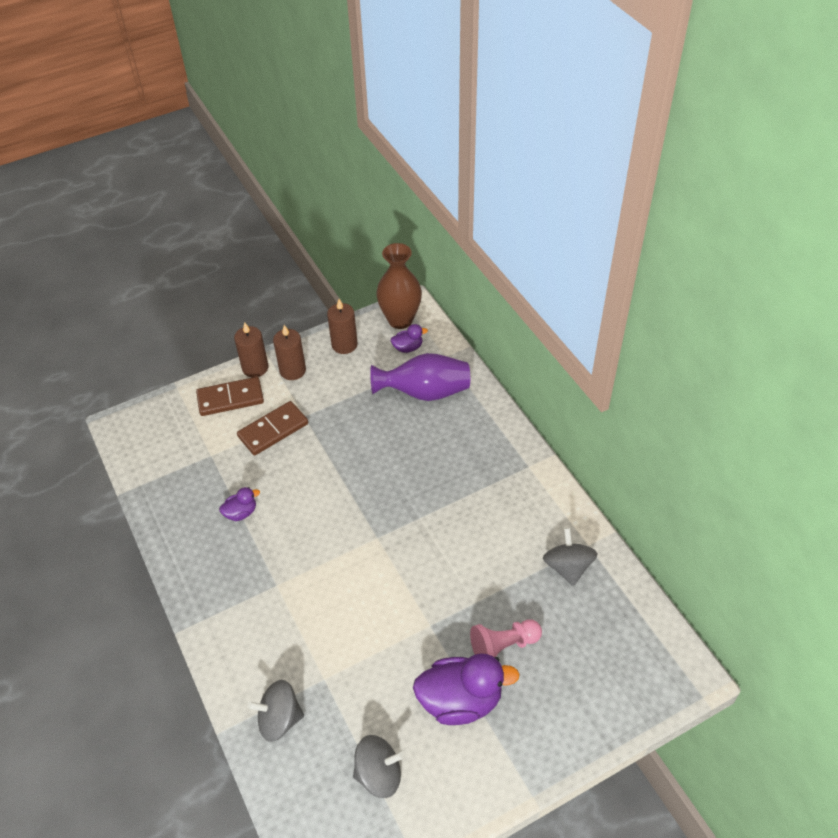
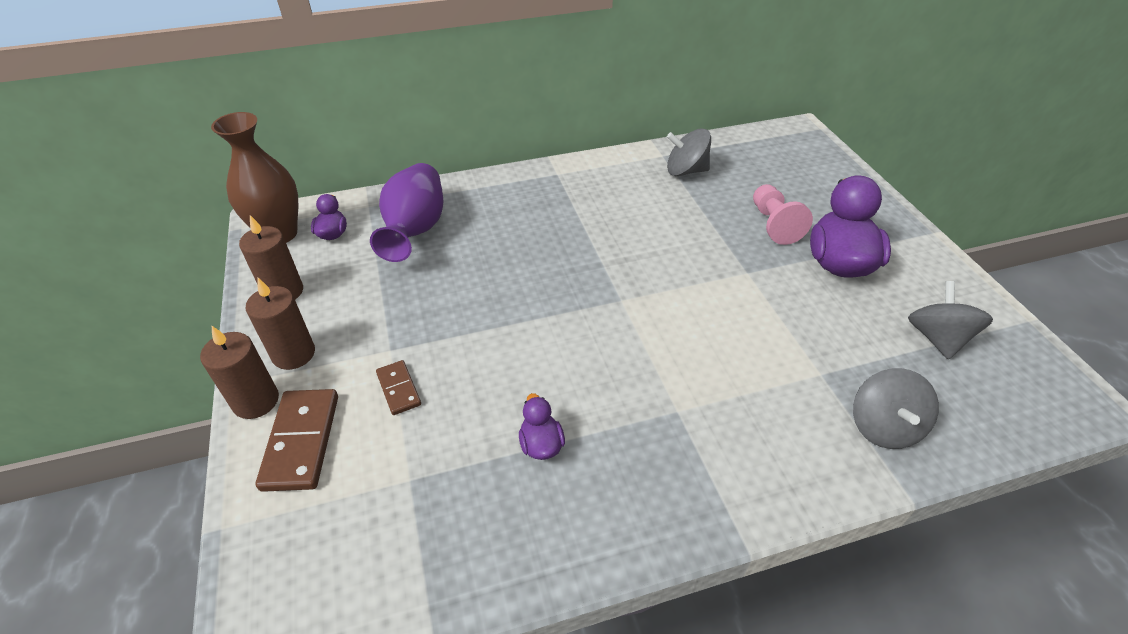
camera: 80 degrees left, 5 degrees down
(273, 430) = (399, 389): brown domino -> brown domino, size x0.57

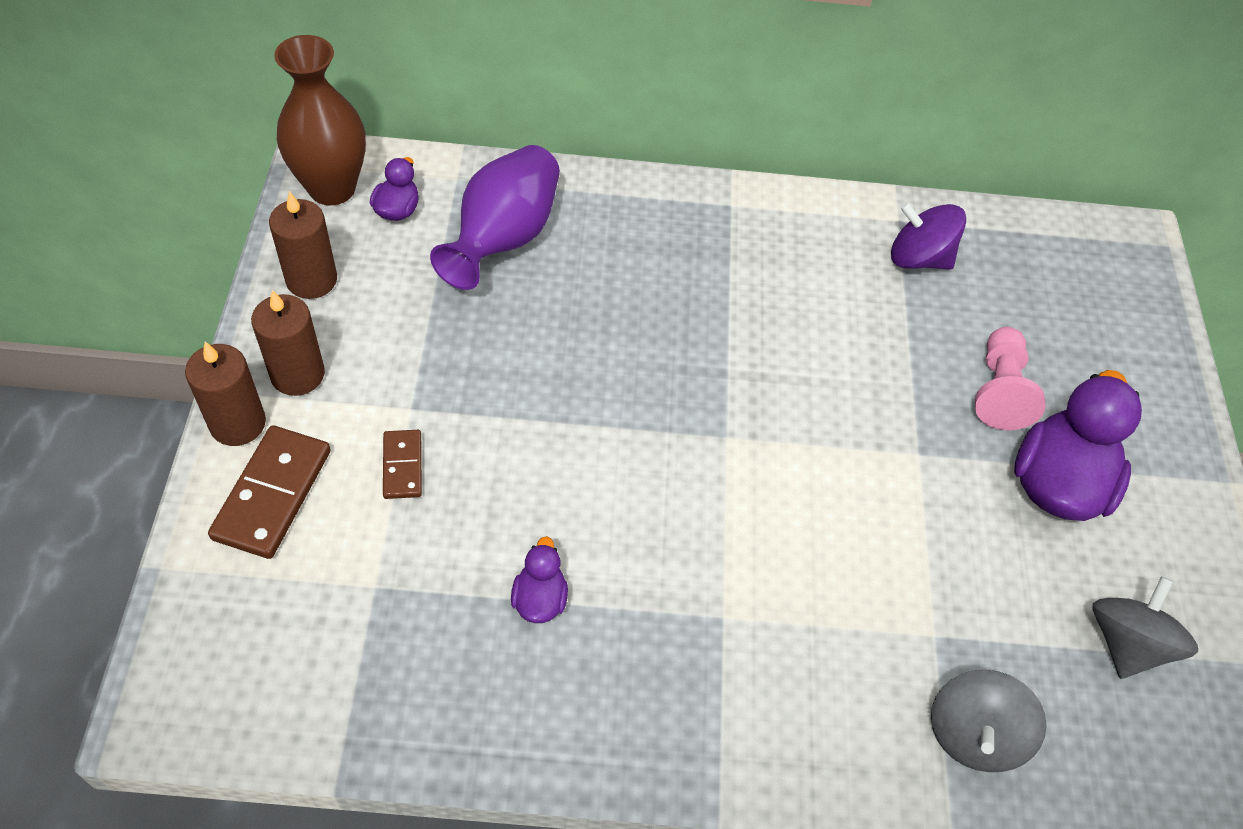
camera: 15 degrees right, 10 degrees up
(685, 171) = (918, 258): grey spinning top -> purple spinning top

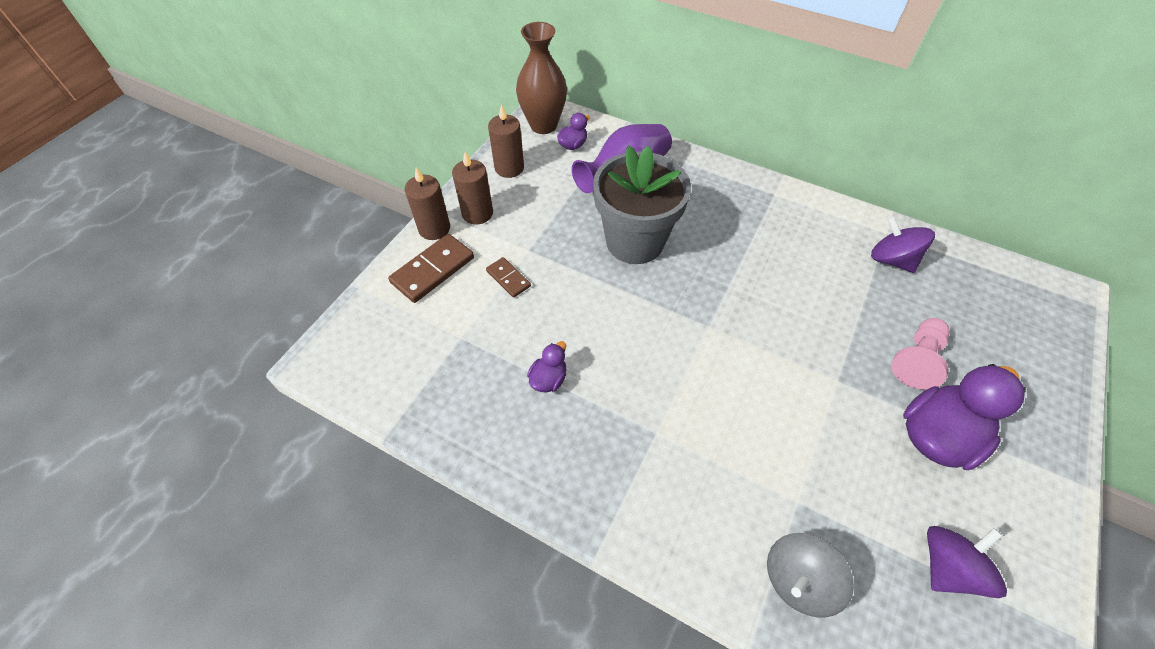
camera: 30 degrees right, 0 degrees up
(403, 466) = (508, 278): brown domino -> brown domino turned 60 degrees counterclockwise
(566, 342) = (634, 241): none -> grey flower pot
(1126, 643) = (948, 567): grey spinning top -> purple spinning top

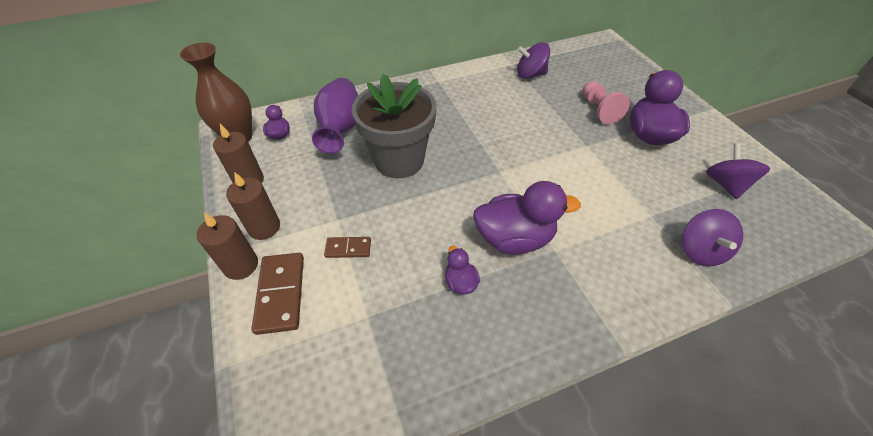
camera: 50 degrees left, 5 degrees down
(636, 390) = (514, 238): none -> purple duck
(798, 580) = (700, 250): grey spinning top -> purple spinning top

